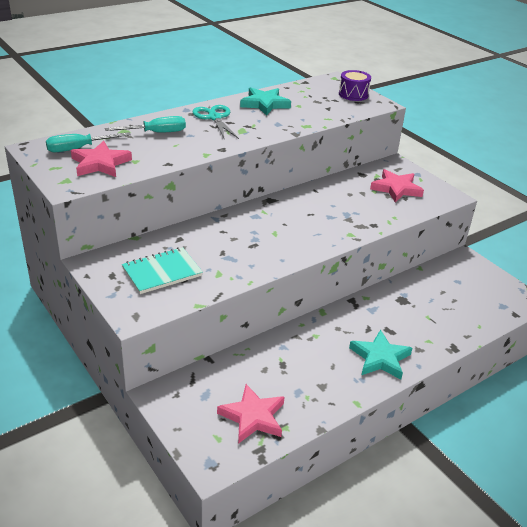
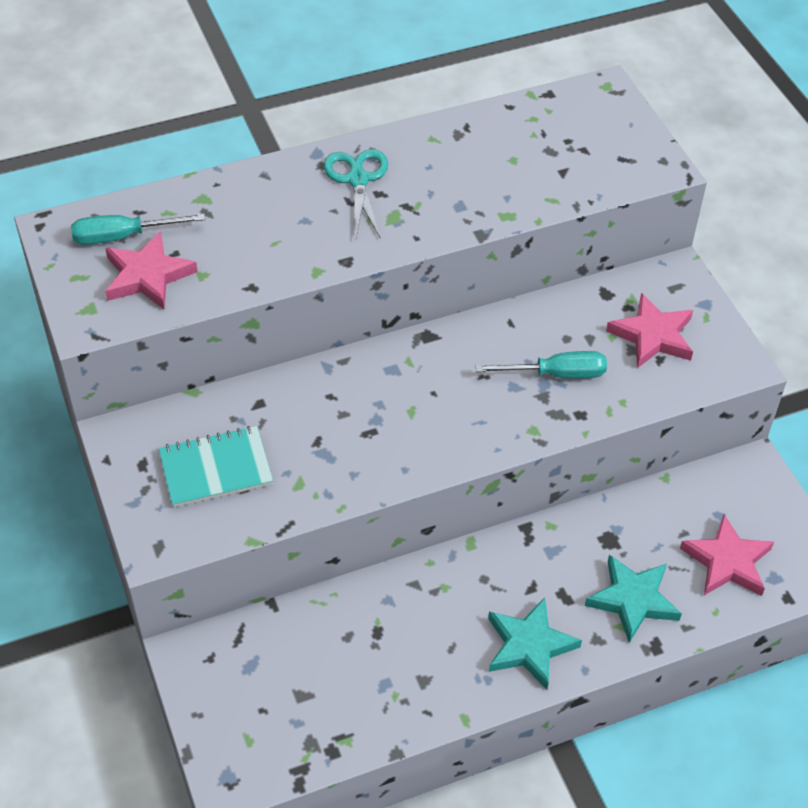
camera: 15 degrees right, 15 degrees up
(156, 133) = (251, 209): turquoise screwdriver -> turquoise screwdriver (556, 374)
(253, 417) = (307, 715): pink star -> pink star (727, 561)
(264, 104) = (454, 151): turquoise star -> turquoise star (632, 600)
(353, 94) = (623, 137): purple drum -> none

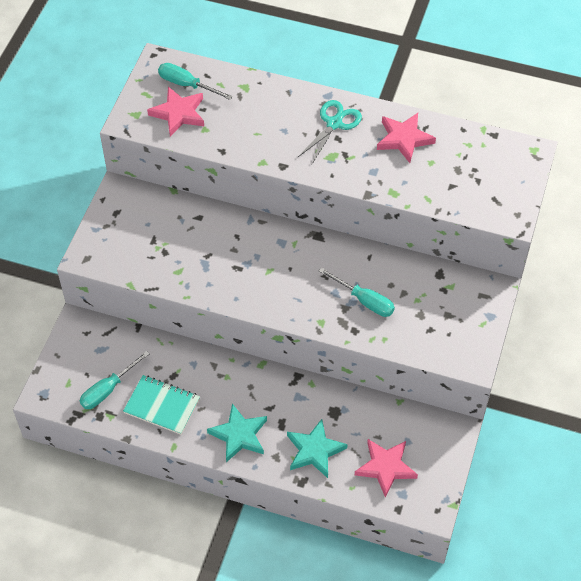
camera: 40 degrees right, 5 degrees up
(216, 469) = (147, 237): turquoise notebook -> turquoise notebook (162, 405)
(310, 709) = (108, 389): none -> turquoise screwdriver
(652, 335) = (440, 314): pink star -> pink star (404, 139)

